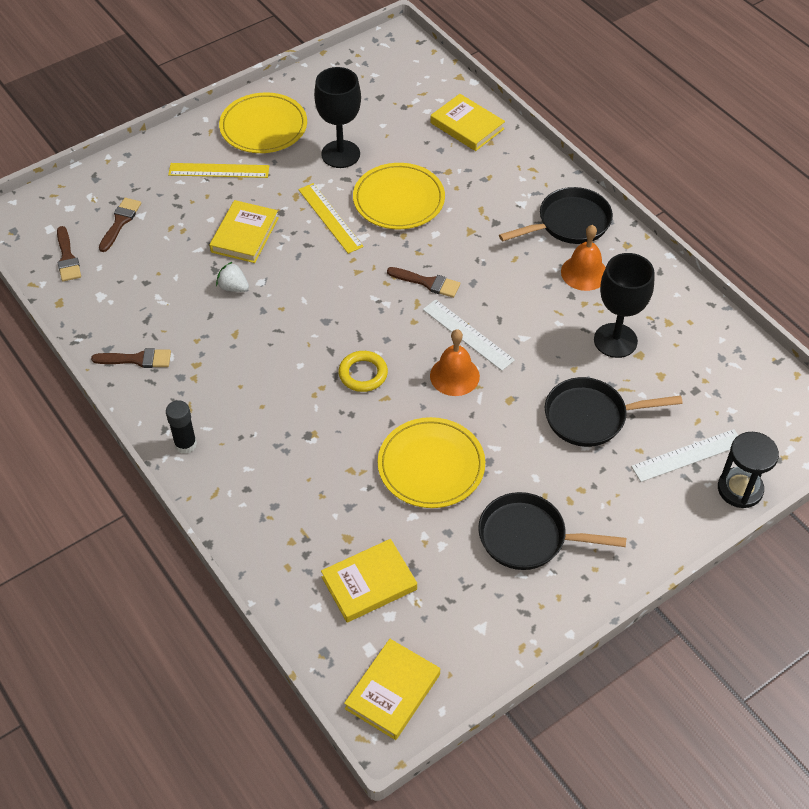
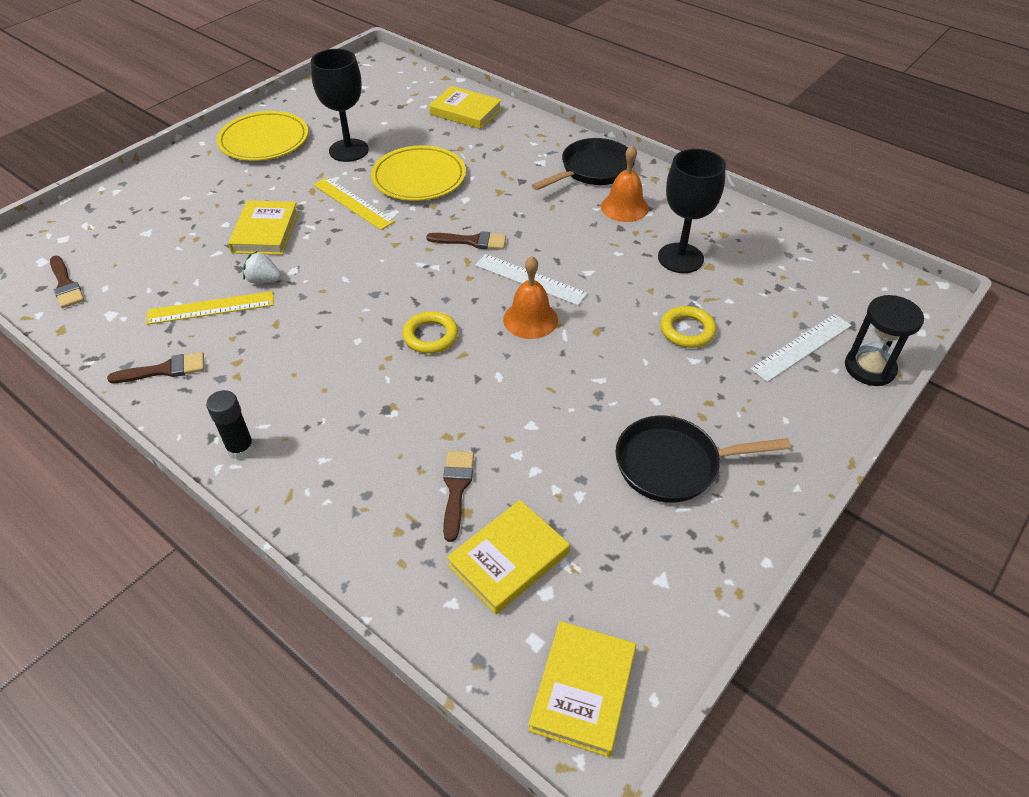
camera: 15 degrees left, 5 degrees down
(120, 222) = (123, 242): brown brush -> brown brush (456, 489)
(219, 170) = (225, 182): yellow ruler -> yellow ruler (211, 308)
(431, 465) = (537, 412): yellow plate -> none
(590, 416) = (687, 330): black pan -> yellow ring

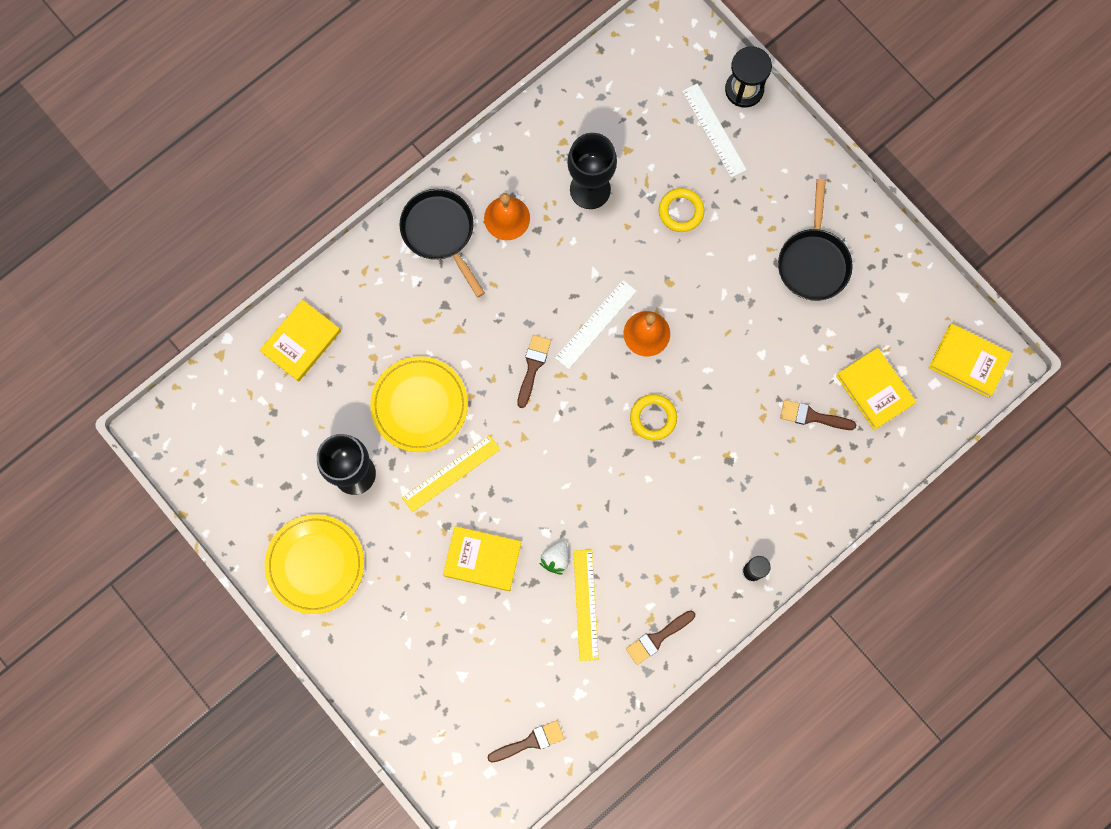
camera: 80 degrees left, 30 degrees up
(164, 370) = (657, 638): brown brush -> brown brush turned 120 degrees counterclockwise

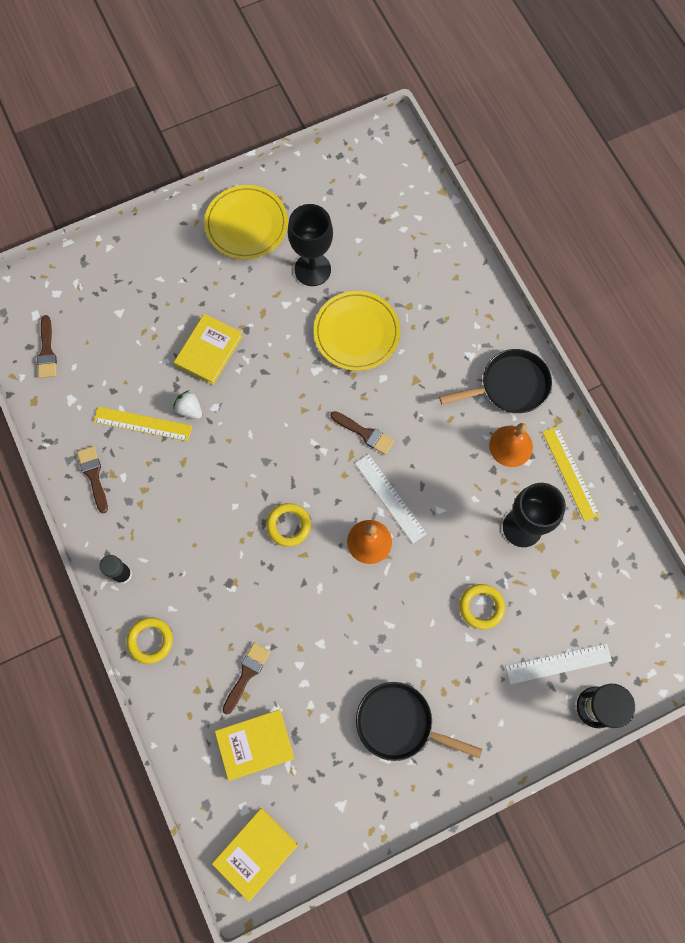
camera: 105 degrees right, 5 degrees down
(301, 342) = (437, 254): yellow book -> none
(451, 473) = (289, 344): yellow ruler -> yellow ruler (570, 473)
(809, 521) = (150, 640): none -> yellow ring

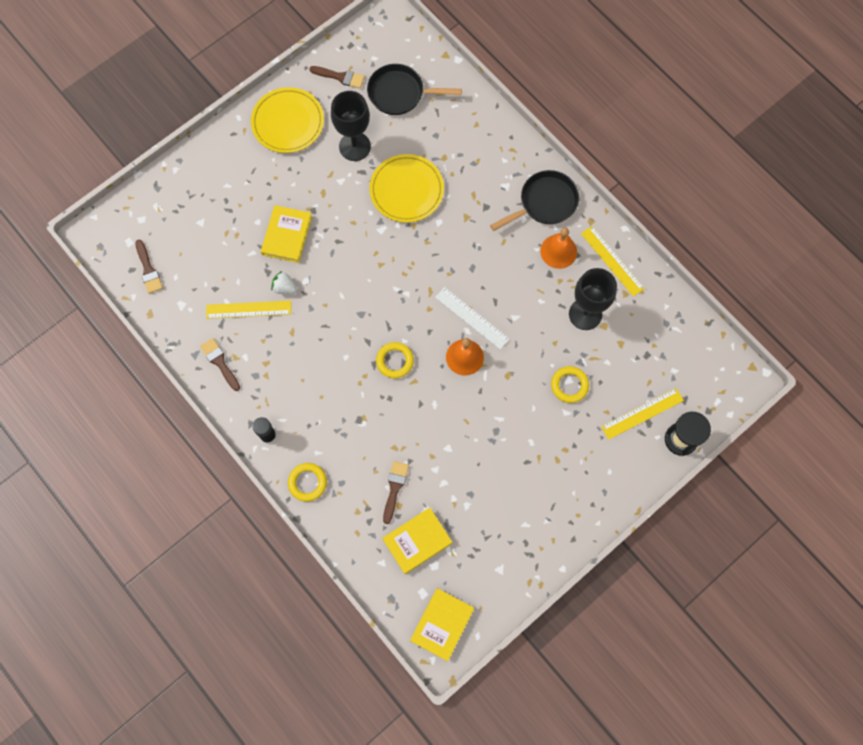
camera: 15 degrees left, 0 degrees up
(365, 433) = (437, 271): brown brush -> brown brush (340, 77)
(399, 723) = (528, 493): black pan -> black pan (400, 93)
(558, 664) = (642, 413): white ruler -> yellow ruler

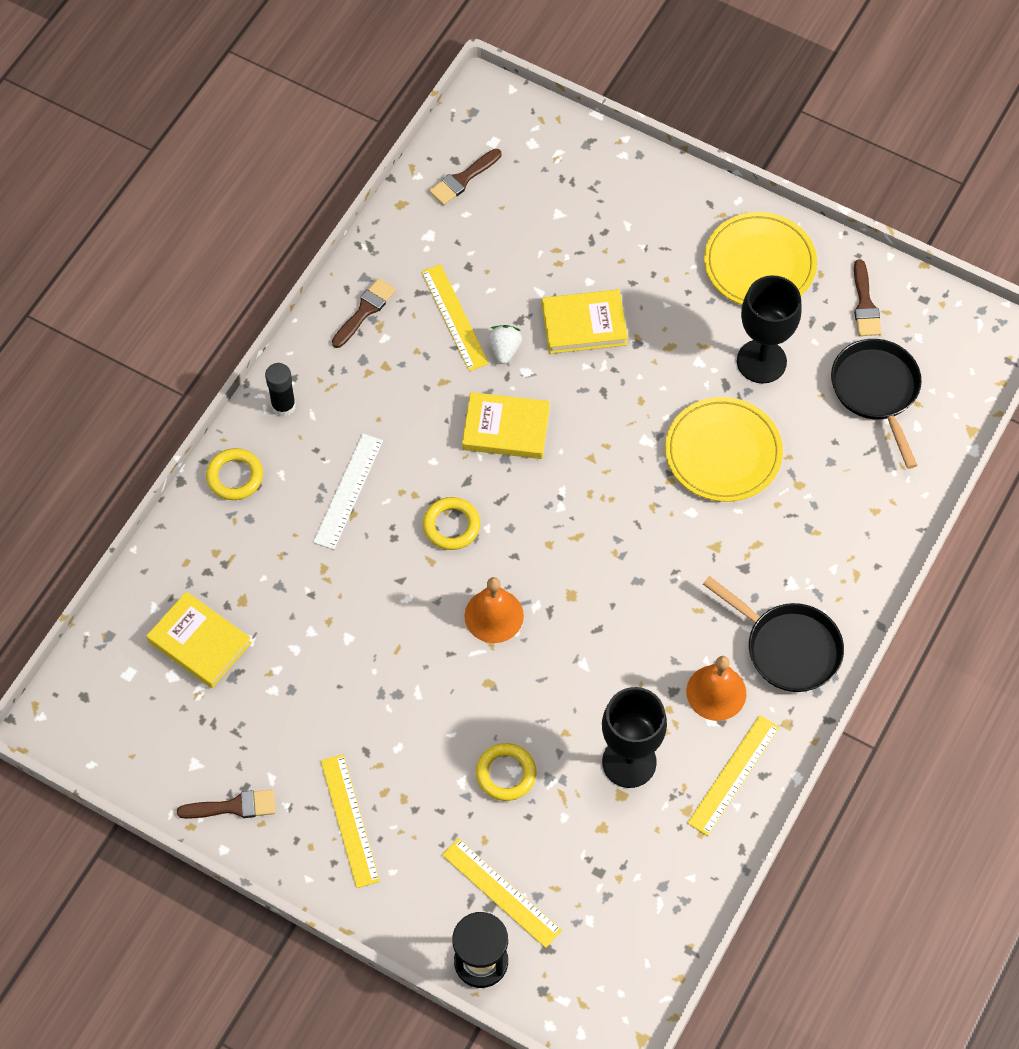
camera: 70 degrees right, 10 degrees down
(394, 488) = (265, 588): brown brush -> brown brush (234, 807)
(442, 624) = (93, 713): yellow book -> yellow book (506, 429)
(472, 318) = (558, 606): white ruler -> white ruler (348, 491)
(569, 486) = (349, 820): none -> yellow ruler

